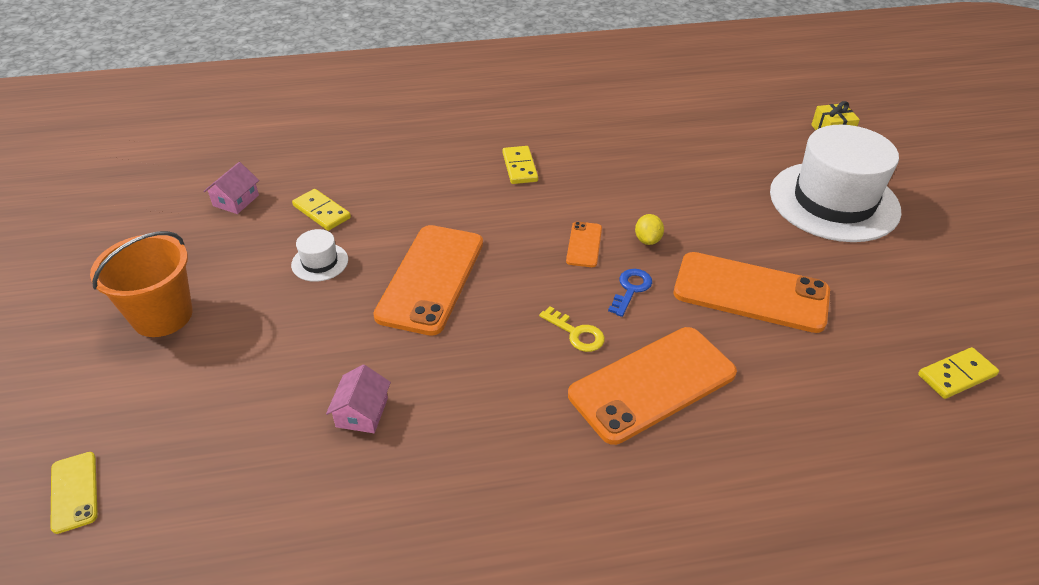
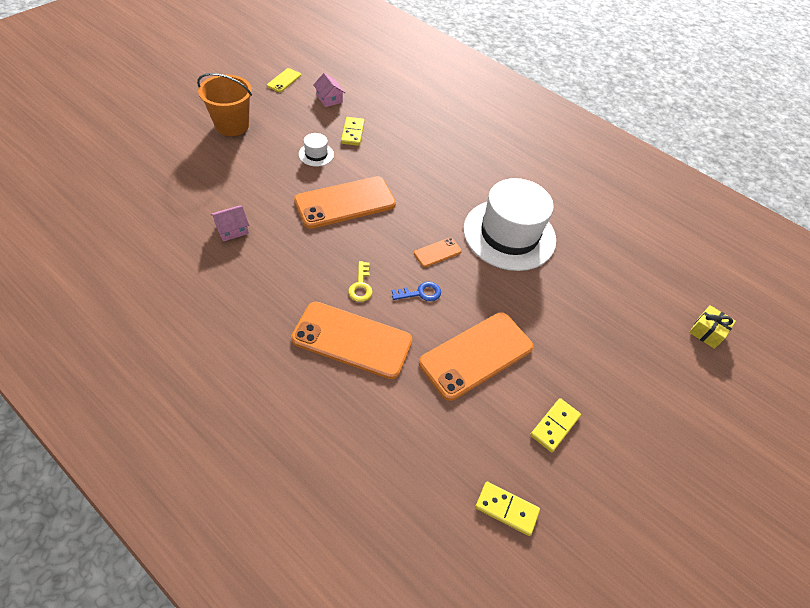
camera: 45 degrees right, 10 degrees up
(74, 492) = (117, 165): yellow phone -> yellow phone (284, 80)
(236, 200) = (329, 99): pink house -> pink house turned 75 degrees clockwise
(520, 167) = (475, 188): yellow domino -> yellow domino (555, 426)
(647, 240) = (472, 280): yellow lemon -> none
(750, 292) = (476, 355): orange phone -> orange phone turned 75 degrees clockwise
(834, 201) = (622, 365): white hat -> white hat (509, 234)

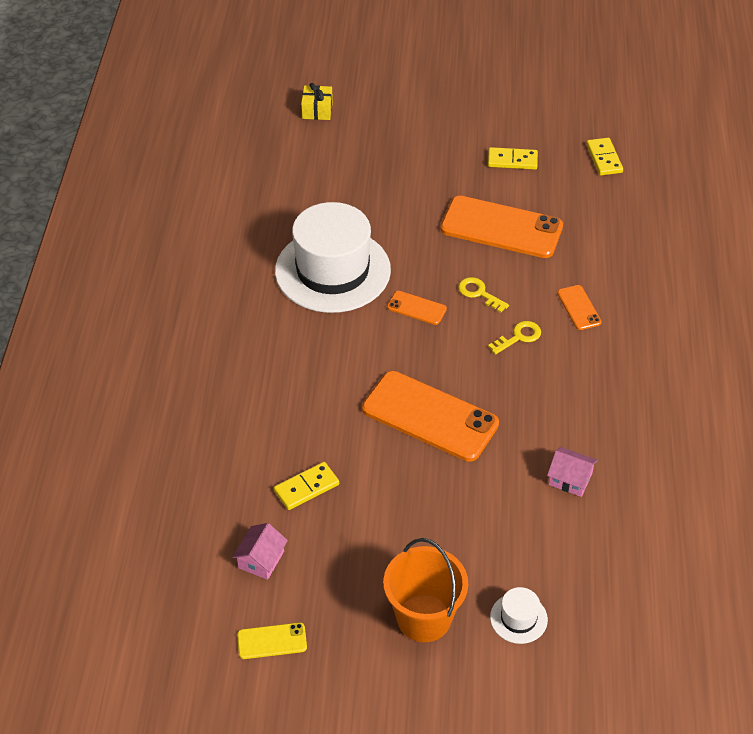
camera: 120 degrees left, 5 degrees down
(316, 154) = (383, 494): white hat -> white hat (518, 618)
(352, 340) = (579, 308): orange phone -> orange phone, size x0.46
(420, 293) = (479, 293): blue key -> yellow key

